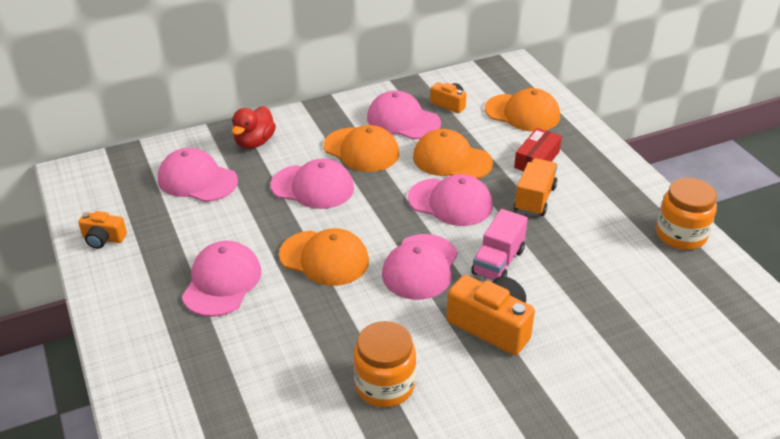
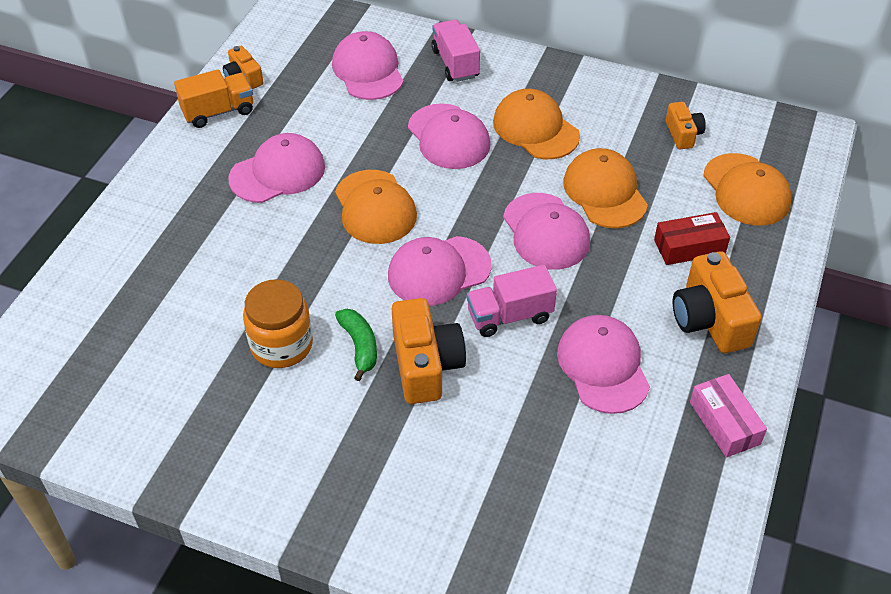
camera: 45 degrees right, 10 degrees up
(254, 142) = (455, 63): red duck -> pink truck
(361, 150) = (535, 129): orange cap -> orange cap turned 150 degrees clockwise
(403, 120) = (614, 123): pink cap -> pink cap (603, 366)
(436, 346) = (360, 346): none -> green banana
(534, 199) = (629, 283): orange truck -> orange truck (218, 111)
(599, 189) = (709, 319): none -> orange camera
(680, 235) = (724, 423): orange jar -> pink box

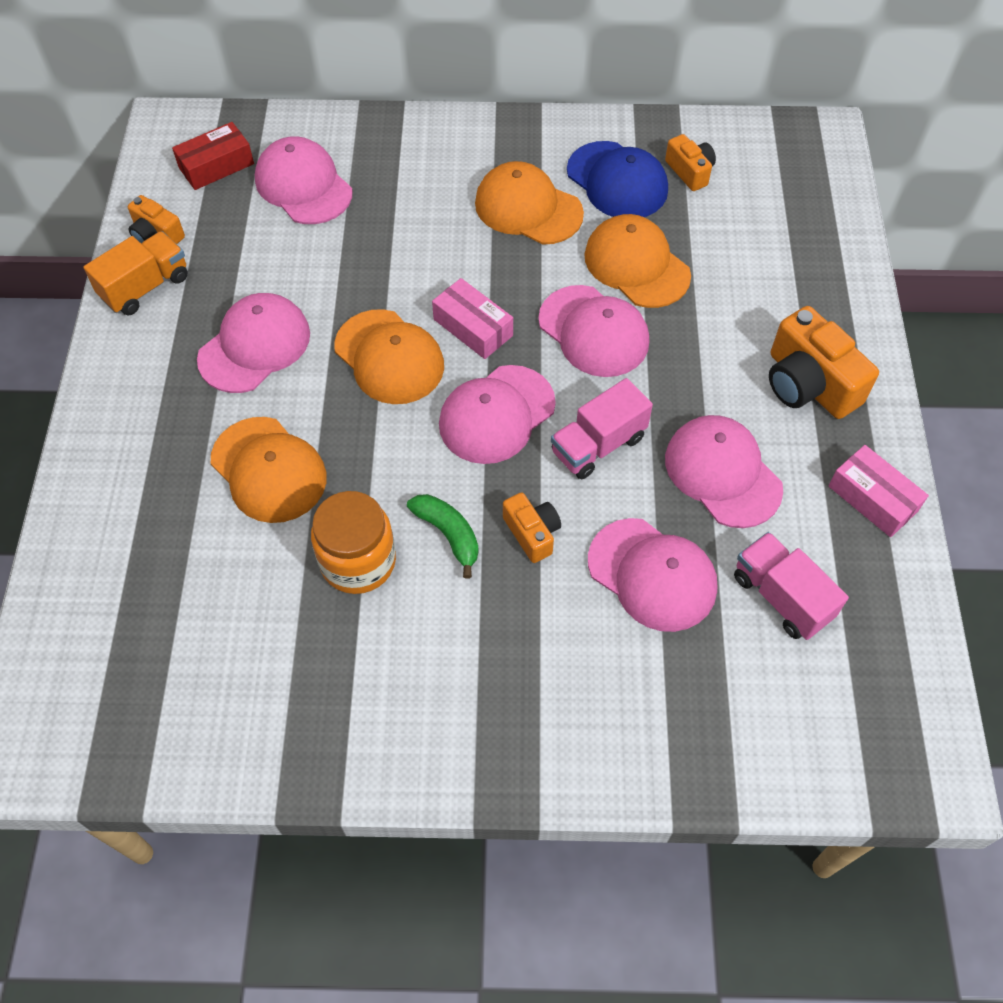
camera: 20 degrees left, 10 degrees up
(425, 365) = (532, 533): orange camera -> orange camera, size x0.57
(448, 137) = (435, 245): pink cap -> pink cap (652, 574)
(450, 203) = (473, 327): none -> pink box
(455, 63) = (401, 150): pink truck -> pink truck (781, 597)
(618, 126) = (617, 181): none -> blue cap
(689, 247) = (752, 305): red box -> red box (216, 166)
(746, 190) = (783, 220): orange cap -> orange cap (269, 470)

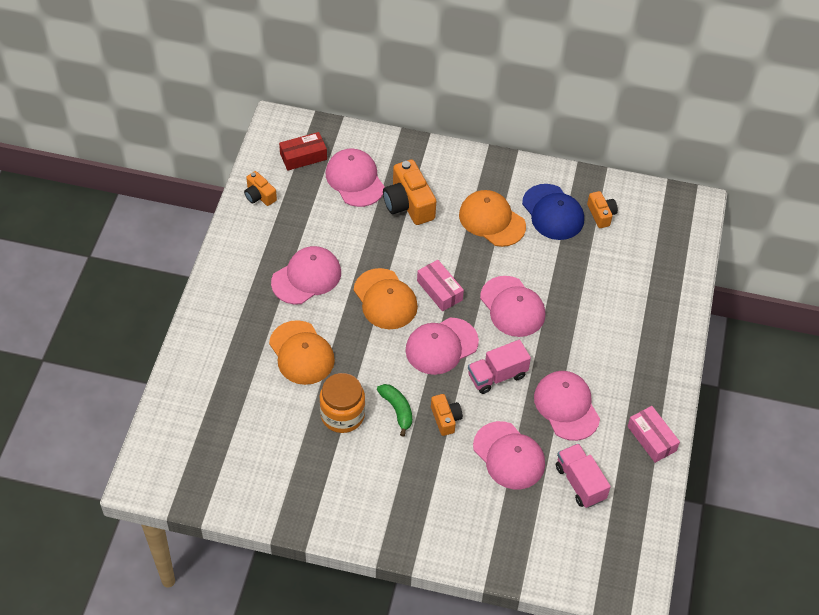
camera: 10 degrees right, 5 degrees down
(145, 287) = (247, 228): orange truck -> none
(636, 265) = (550, 270): orange cap -> none
(808, 384) = (635, 364): orange camera -> orange camera (408, 204)

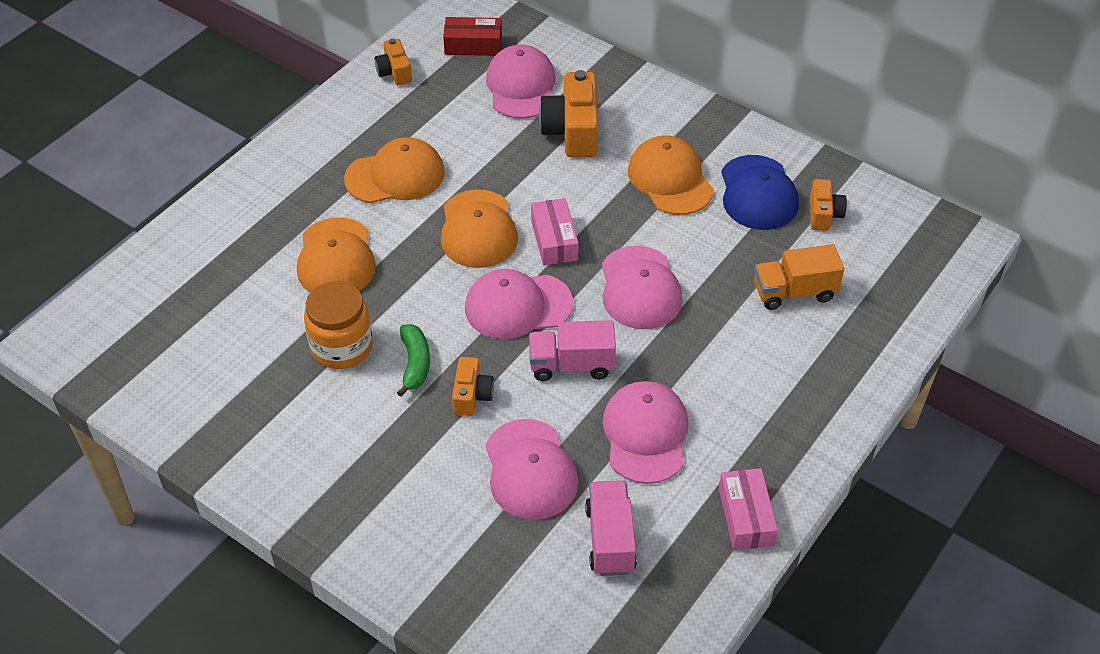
camera: 25 degrees right, 5 degrees down
(306, 277) = (395, 176): pink cap -> orange cap
(609, 277) = (794, 292): none -> orange truck

